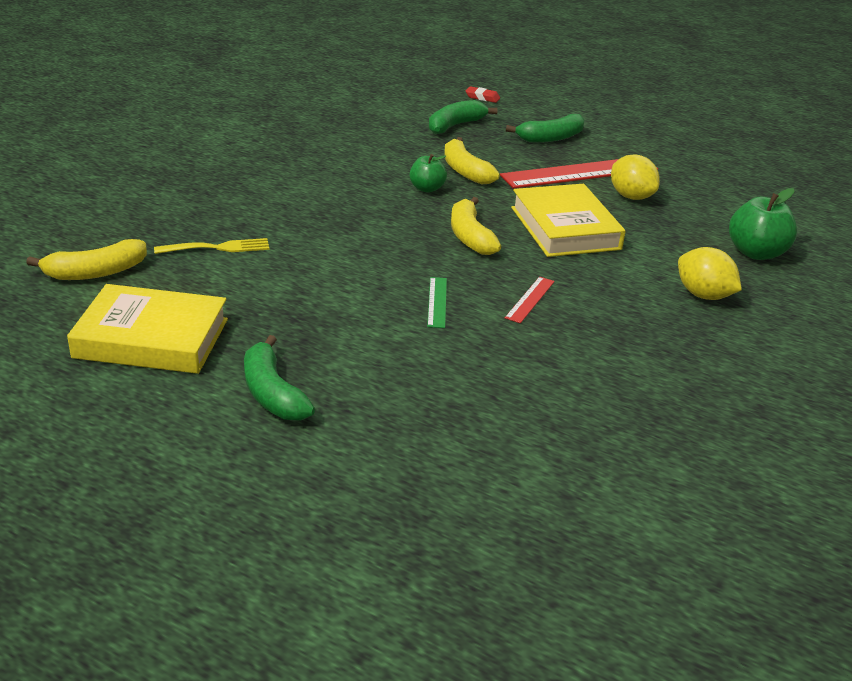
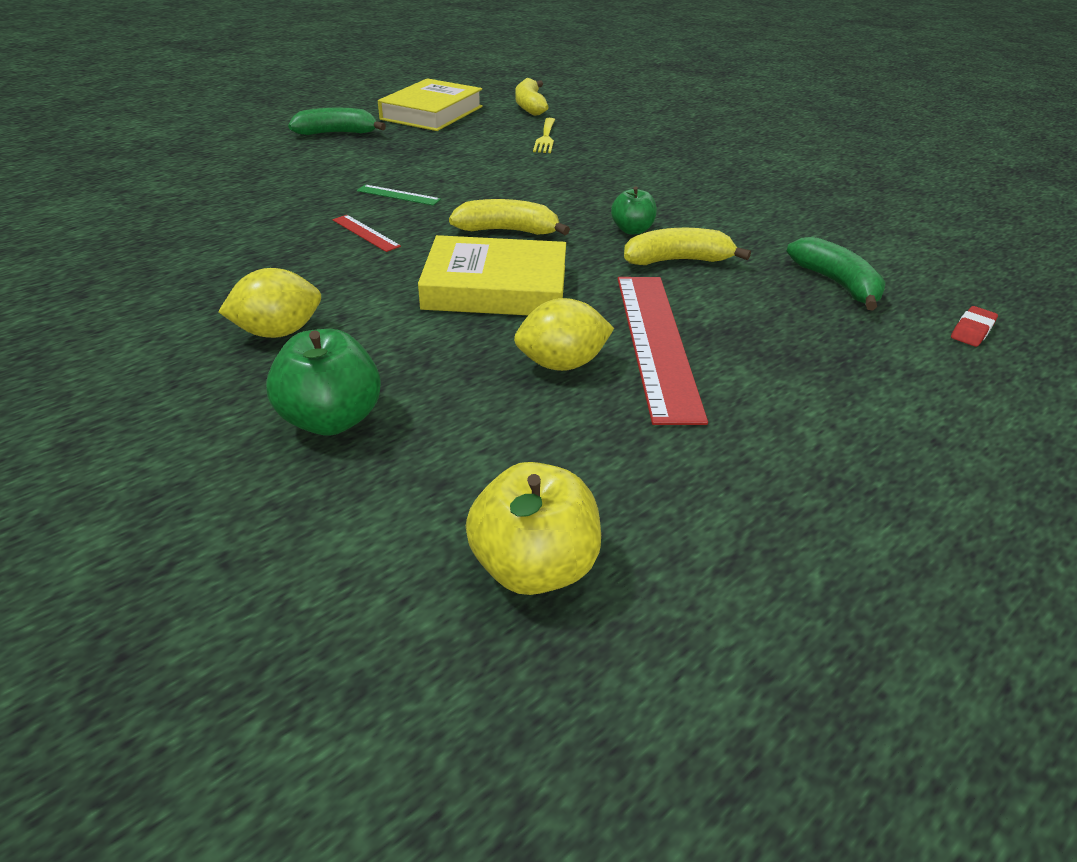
camera: 110 degrees right, 5 degrees up
(551, 138) = (796, 353): green banana -> none
(778, 188) = (534, 566): none -> yellow apple

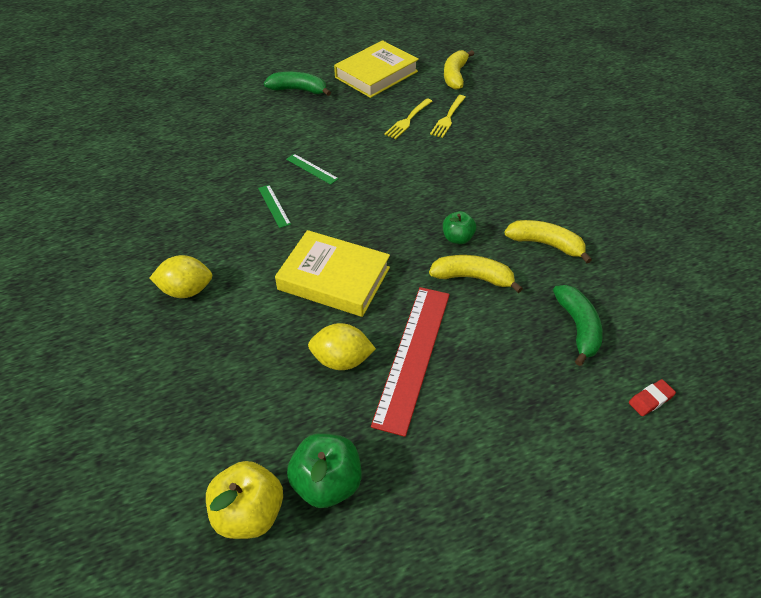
camera: 20 degrees right, 10 degrees up
(331, 419) = (188, 372): green apple -> green apple (327, 483)
(365, 233) = (274, 206): red ruler -> green ruler
(497, 144) = (408, 120): none -> yellow fork
(507, 231) = (368, 222): yellow banana -> yellow banana (545, 244)

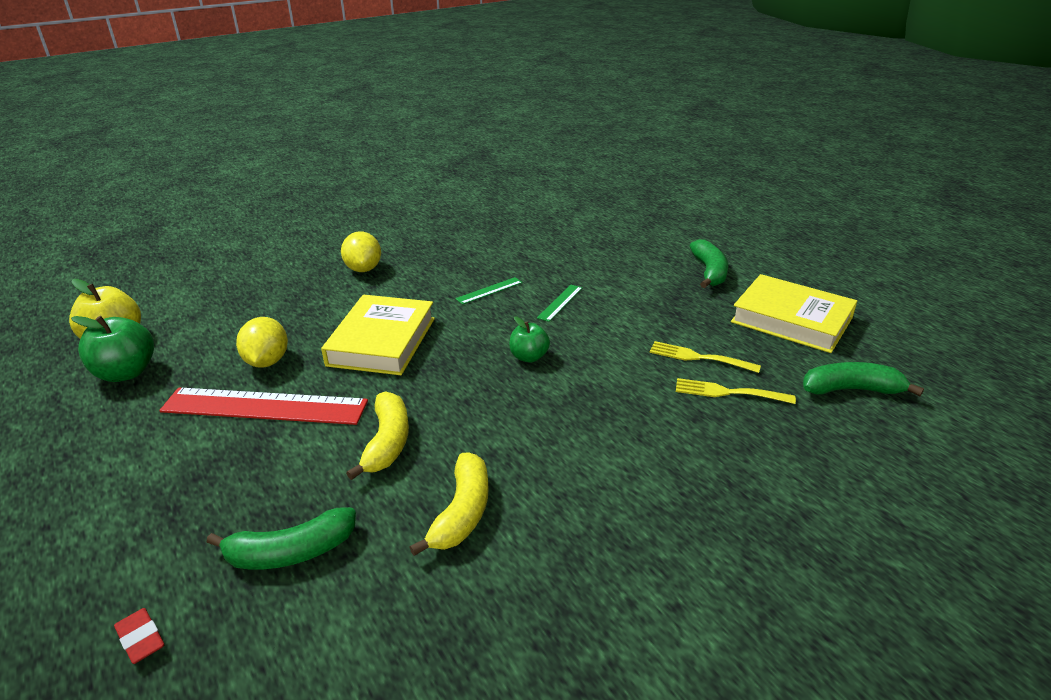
camera: 80 degrees right, 15 degrees down
(455, 76) = (851, 389): yellow banana -> green banana
(457, 238) = (460, 423): green apple -> green apple (529, 357)

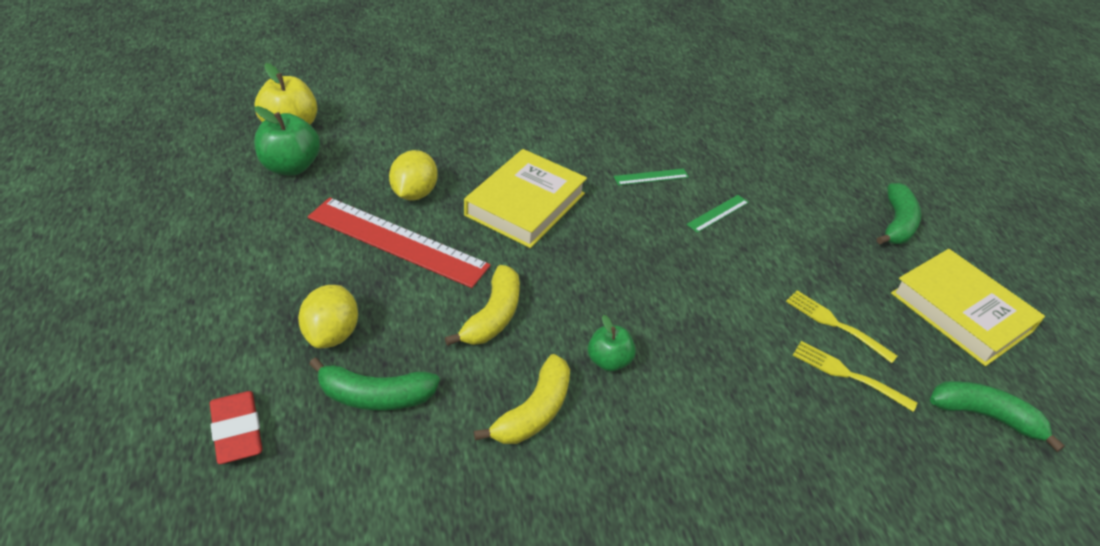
camera: 15 degrees right, 10 degrees up
(141, 639) = (237, 431): red eraser -> red eraser, size x1.57
(363, 269) = (536, 114): yellow lemon -> yellow lemon (331, 334)
(529, 357) = (660, 267): green apple -> green apple (609, 361)

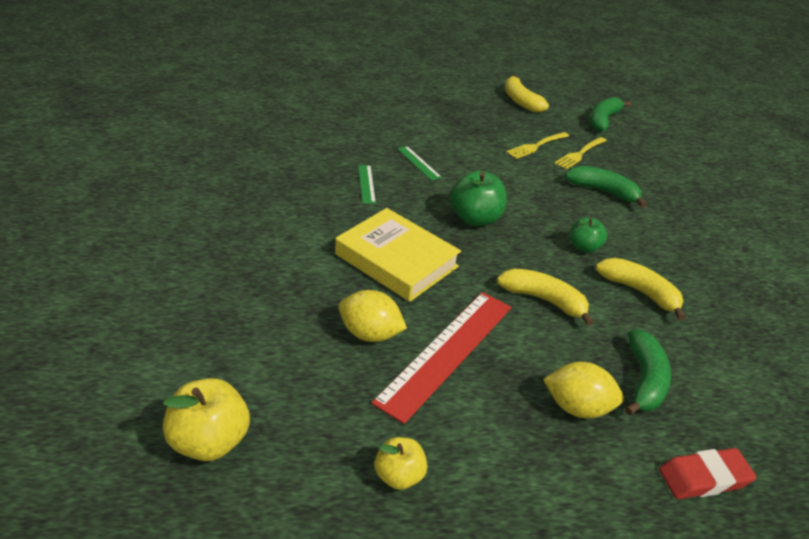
camera: 80 degrees left, 5 degrees down
(254, 218) = (399, 476): none -> yellow apple
(290, 167) = (301, 440): green apple -> green apple (475, 219)
(896, 224) = (436, 96): green banana -> green banana (603, 191)
(961, 312) = (521, 101): yellow book -> yellow banana

